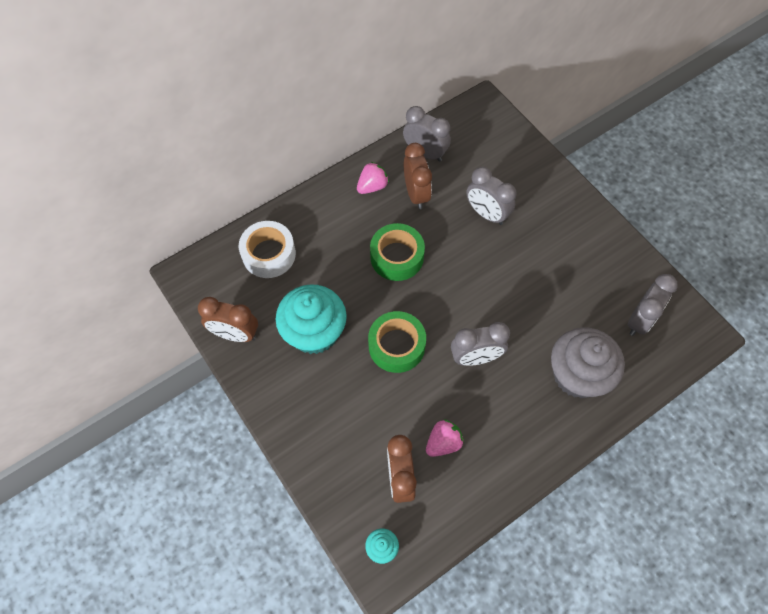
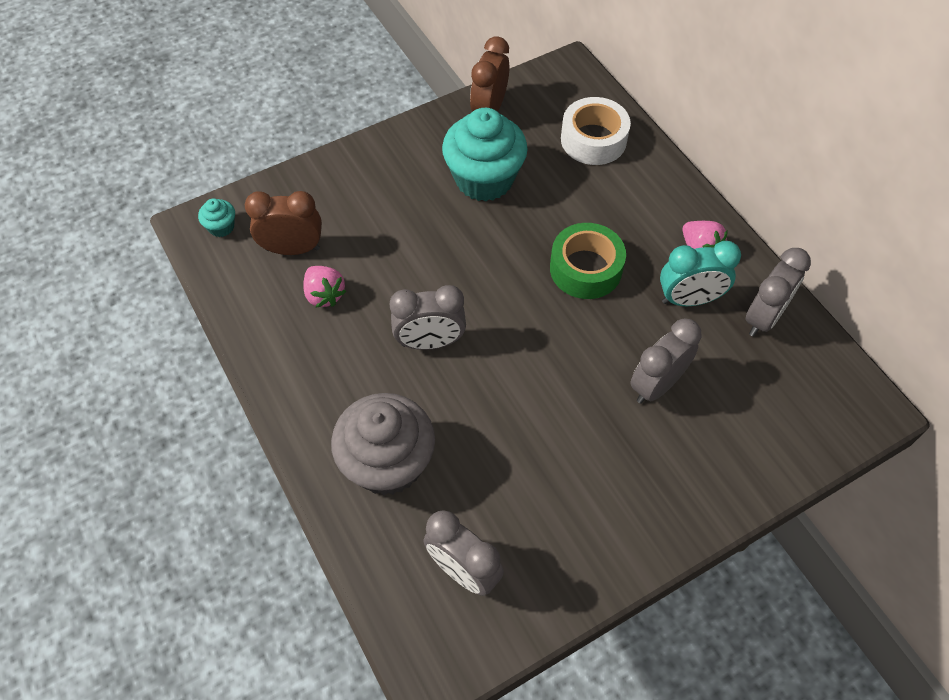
camera: 95 degrees right, 5 degrees down
(396, 346) = (457, 258): green tape -> none
(416, 194) = (689, 299): brown clock -> turquoise clock
(475, 357) = (430, 342): grey clock -> grey clock turned 90 degrees counterclockwise

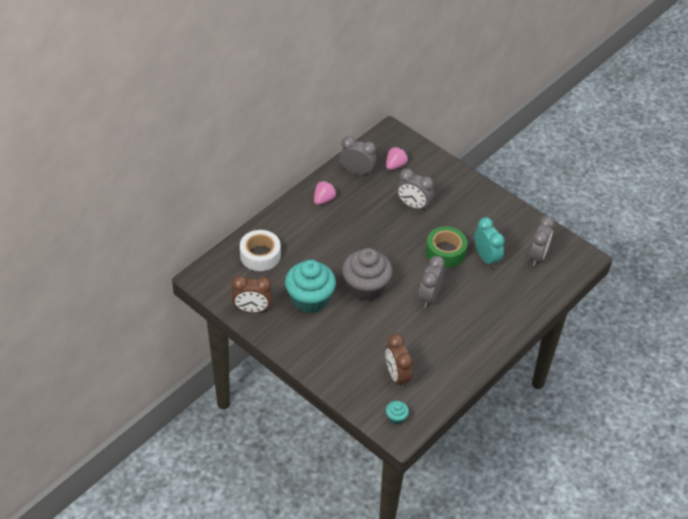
camera: 110 degrees left, 10 degrees down
(324, 295) = (421, 351): pink strawberry -> pink strawberry (395, 165)
(388, 463) = (503, 296): grey cupcake -> grey cupcake (366, 287)
(430, 342) = (429, 297): grey clock -> grey clock turned 135 degrees counterclockwise
(585, 268) = (355, 243): green tape -> green tape (445, 251)
(689, 299) = (358, 200): turquoise clock -> turquoise clock (486, 258)

